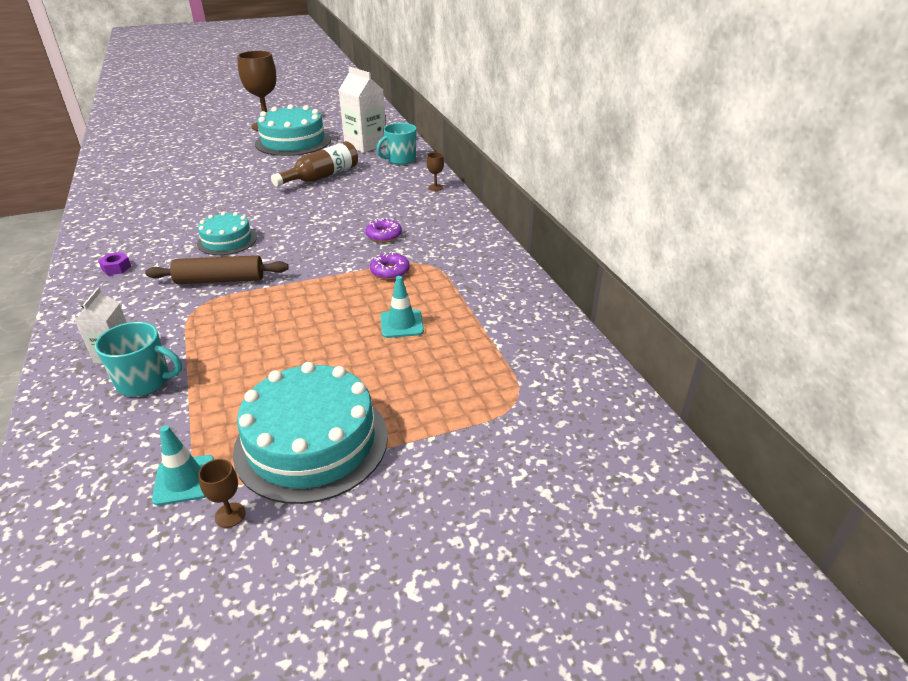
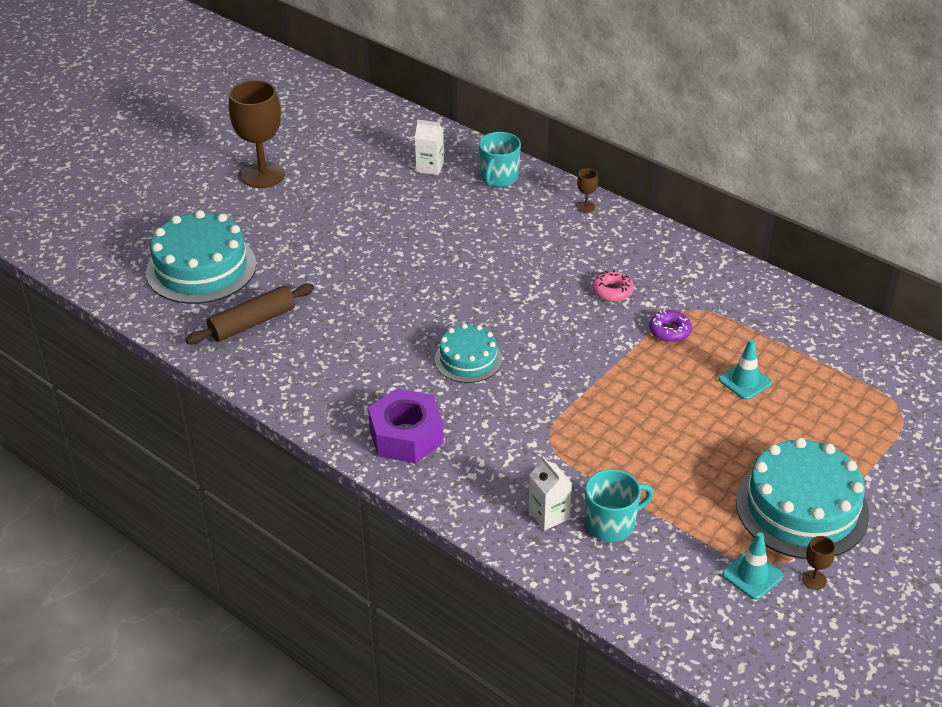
camera: 30 degrees left, 5 degrees up
(116, 268) = (406, 436): purple nut -> purple nut, size x2.40
(220, 280) = (529, 405): brown rolling pin -> brown rolling pin (252, 323)
(293, 141) = (335, 191): turquoise cake -> turquoise cake (201, 268)
(322, 177) = (446, 235): brown bottle -> none
(365, 145) = (430, 167): white carton -> white carton, size x0.57
(384, 235) = (612, 291): purple donut -> pink donut

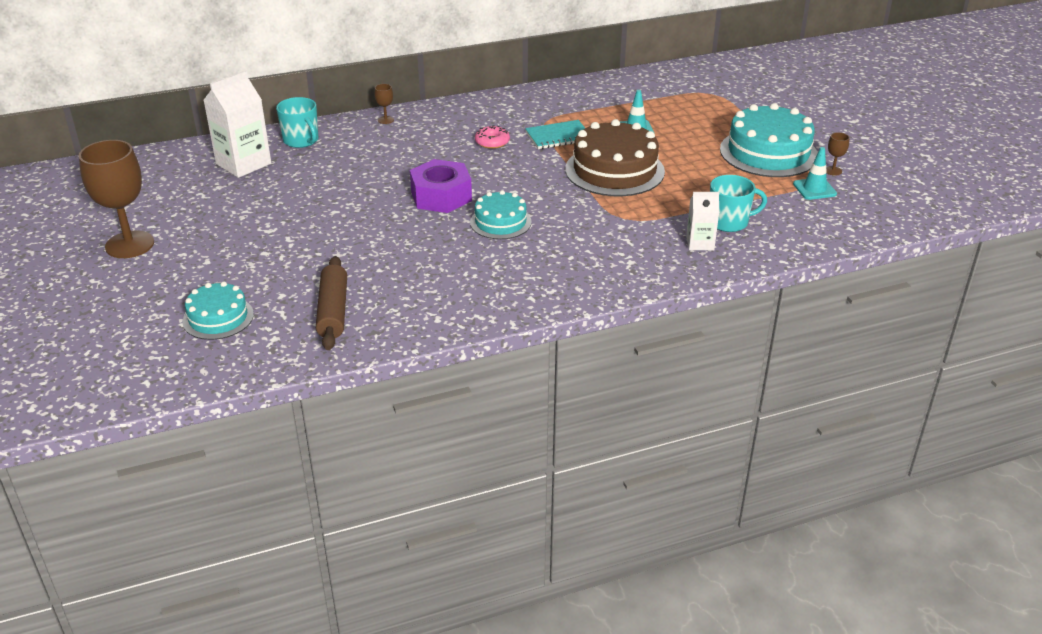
camera: 60 degrees left, 5 degrees down
(201, 268) = (218, 318): turquoise cake -> turquoise cake, size x0.58
(406, 436) = (559, 277): purple nut -> purple nut (441, 196)
(430, 167) = (243, 164): white carton -> white carton, size x1.76
(611, 524) = (729, 222): turquoise mug -> turquoise mug turned 75 degrees clockwise
(639, 398) = (614, 170): none -> brown cake
(669, 331) = (558, 137): purple donut -> turquoise notebook

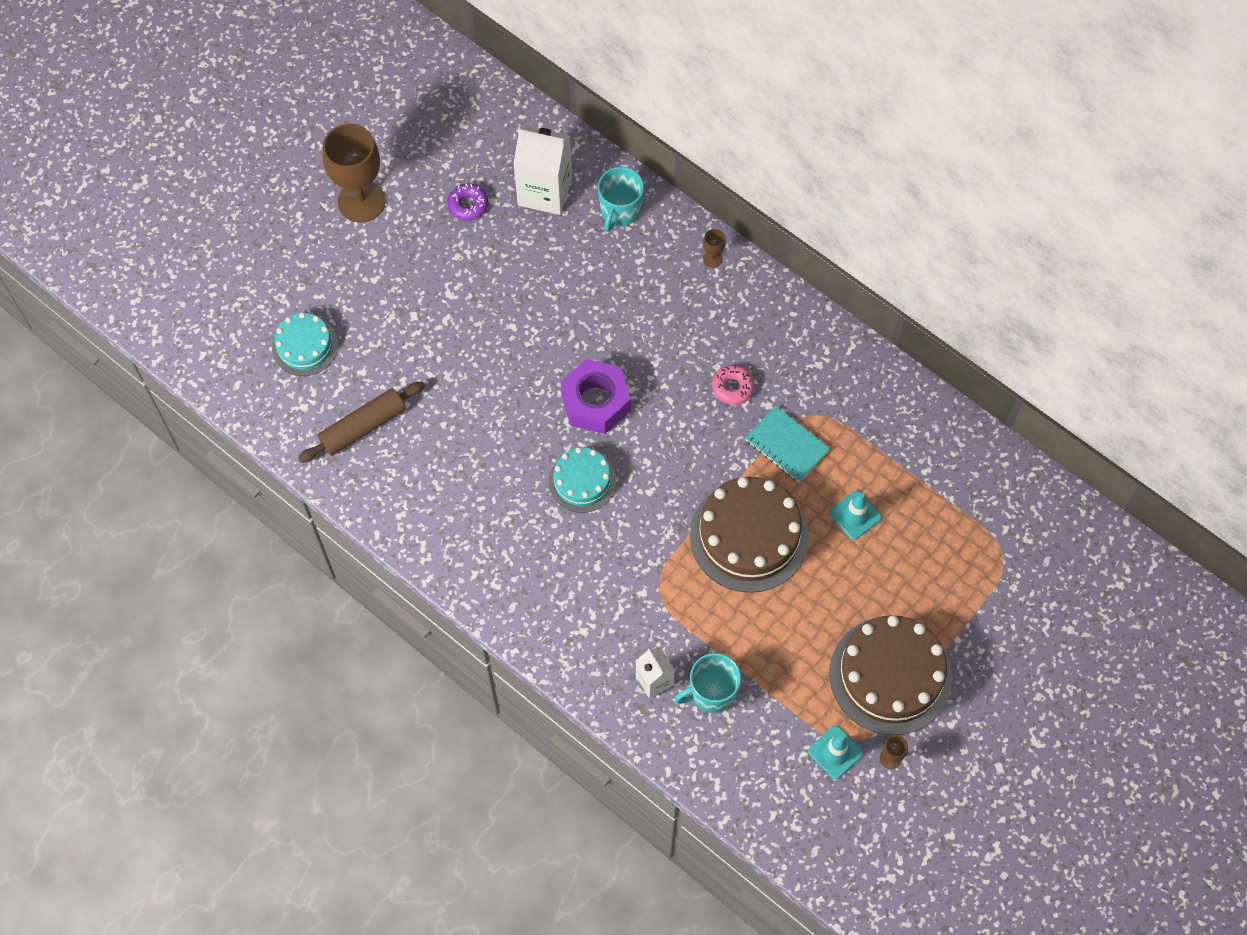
camera: 60 degrees right, 30 degrees up
(207, 198) = (468, 205): none -> purple donut
(729, 222) = (711, 692): turquoise mug -> turquoise mug turned 105 degrees clockwise
(768, 152) = (890, 675): turquoise cake -> brown cake

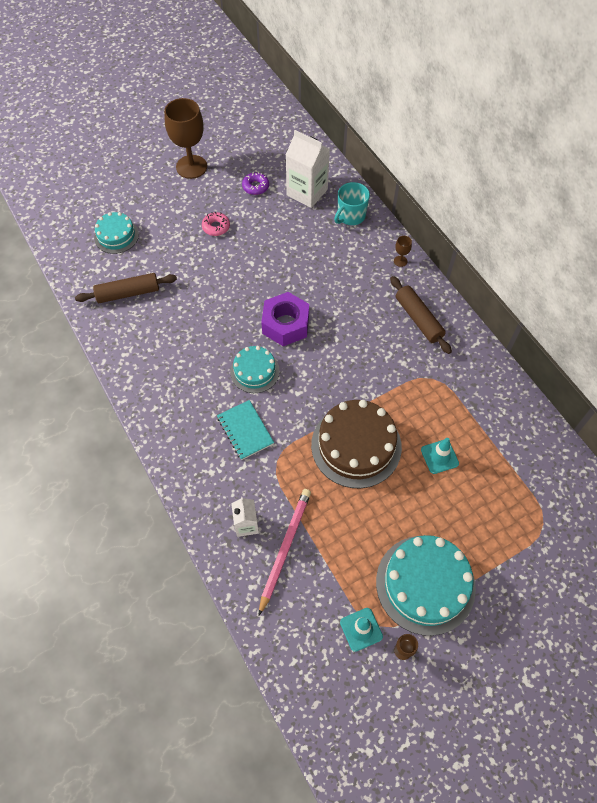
camera: 20 degrees right, 5 degrees down
(711, 692) = (285, 548): turquoise mug -> pink pencil
(733, 387) = (383, 344): pink donut -> pink donut (216, 227)
(766, 337) = (418, 319): none -> brown rolling pin
(787, 445) = (406, 393): turquoise notebook -> turquoise notebook (245, 430)
(890, 675) = (425, 584): brown cake -> turquoise cake

